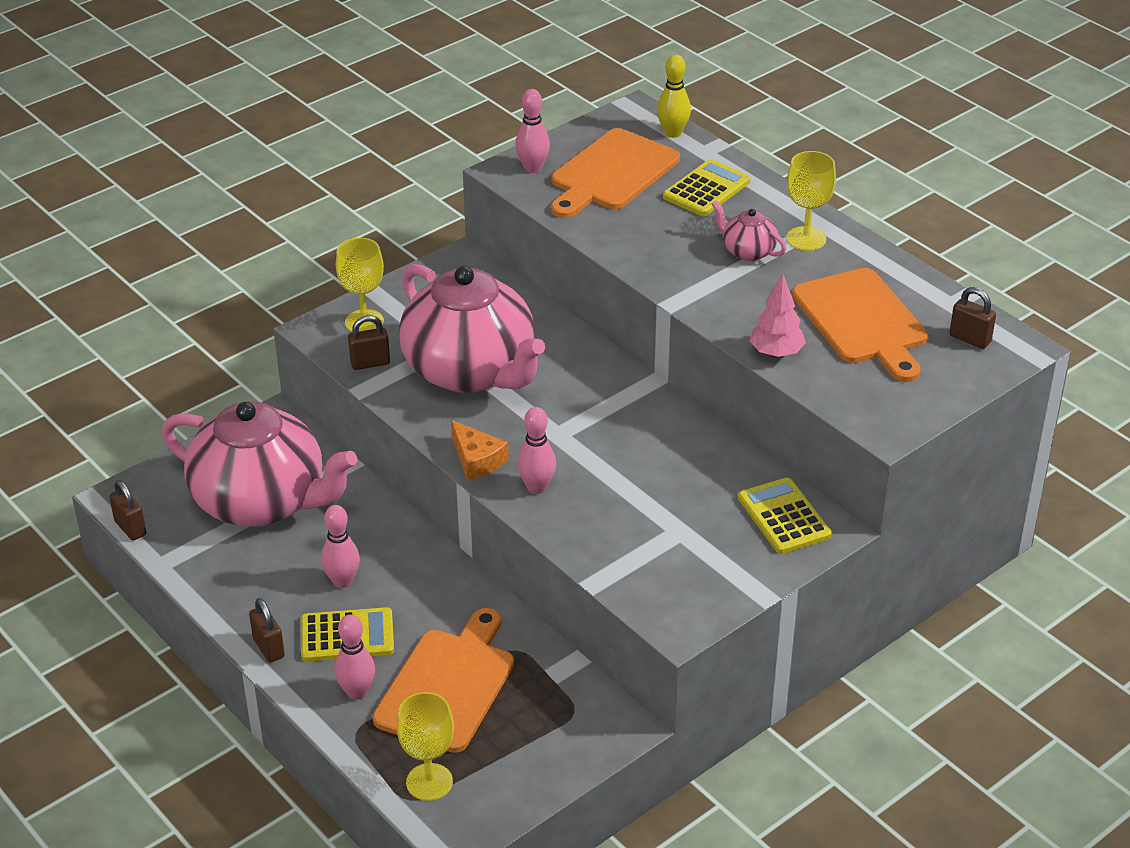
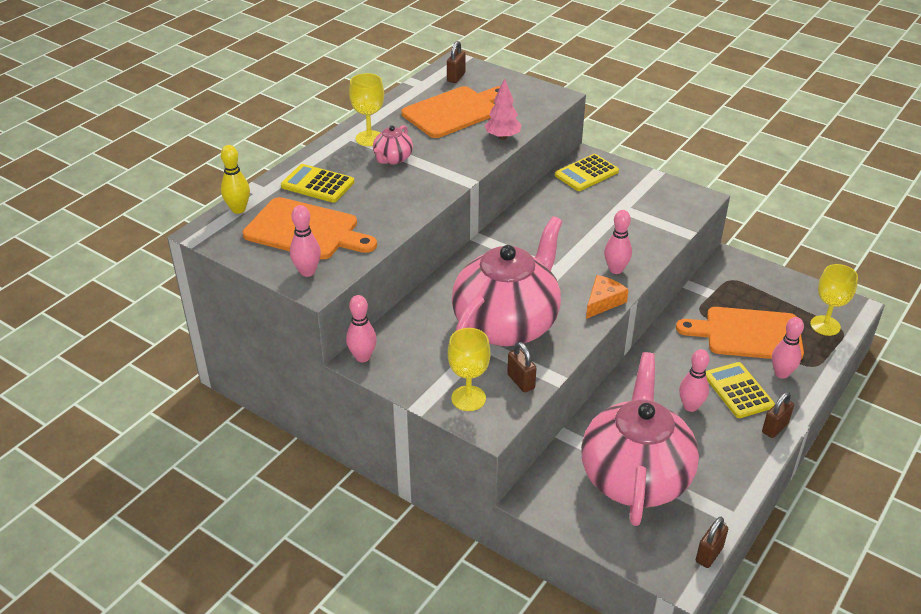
camera: 105 degrees left, 0 degrees up
(465, 261) = (362, 357): none -> pink bowling pin

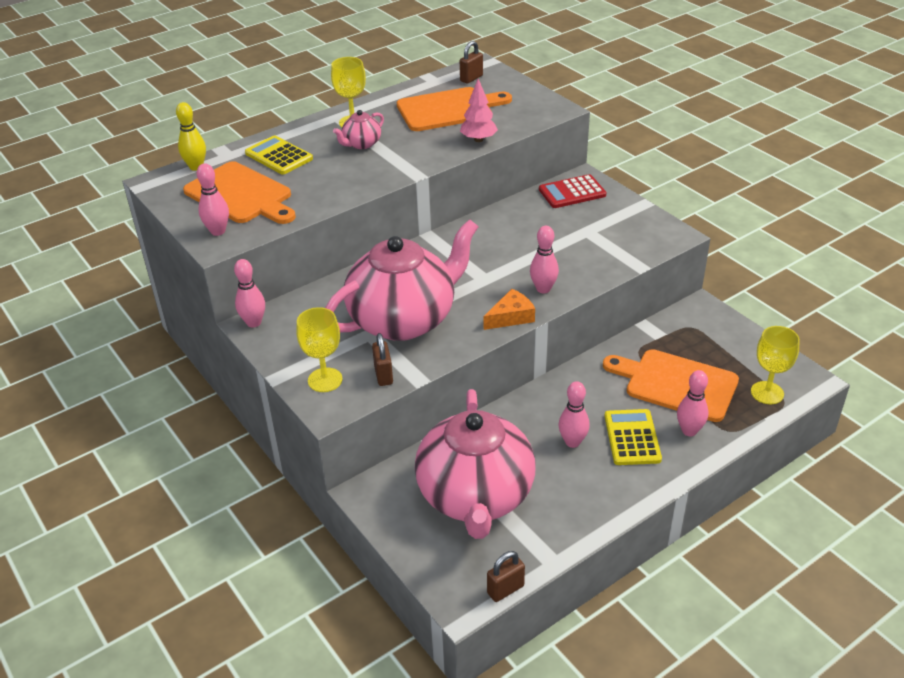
camera: 20 degrees right, 0 degrees up
(586, 173) = (572, 192): yellow calculator -> red calculator
(635, 476) = (475, 496): pink teapot -> pink teapot turned 150 degrees clockwise
(775, 428) = (649, 483): brown padlock -> none

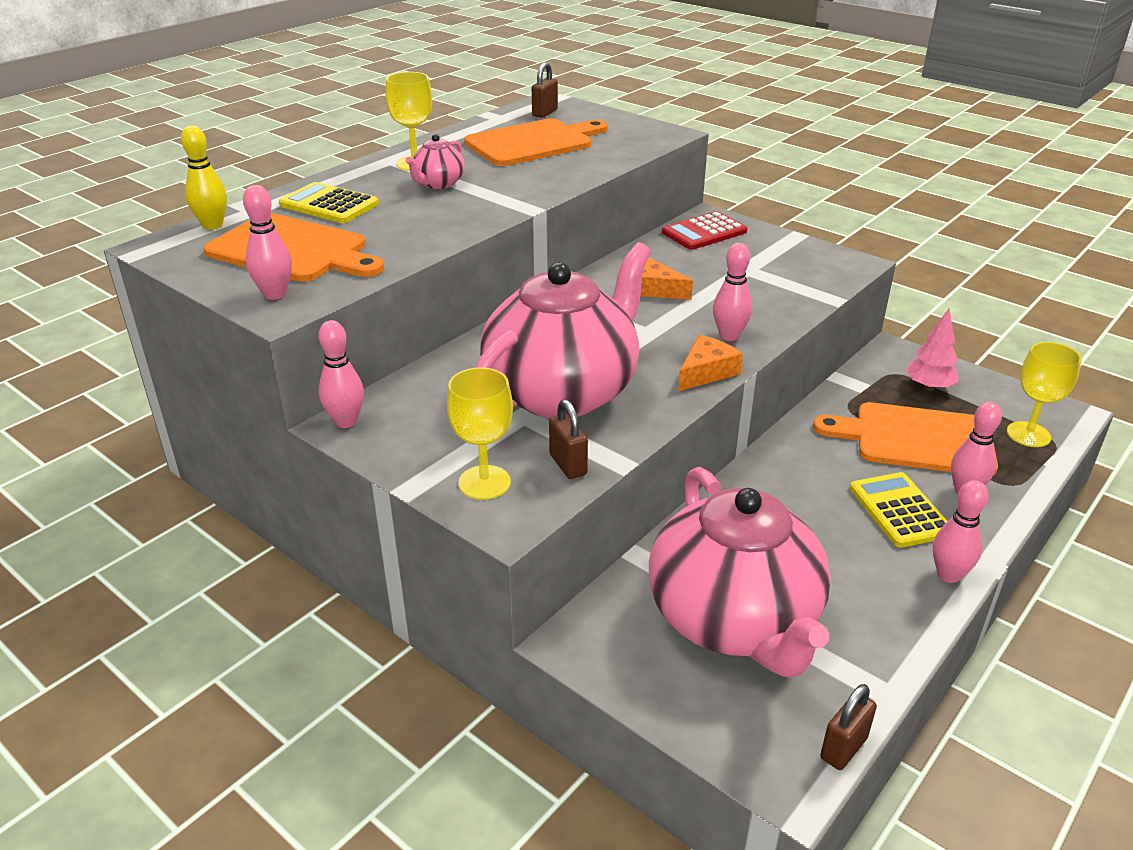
camera: 15 degrees left, 5 degrees down
(478, 139) = (589, 168): pink tree -> pink tree (928, 387)
(507, 241) = (654, 289): none -> orange cheese
(572, 442) = (827, 527): pink bowling pin -> pink bowling pin (948, 575)

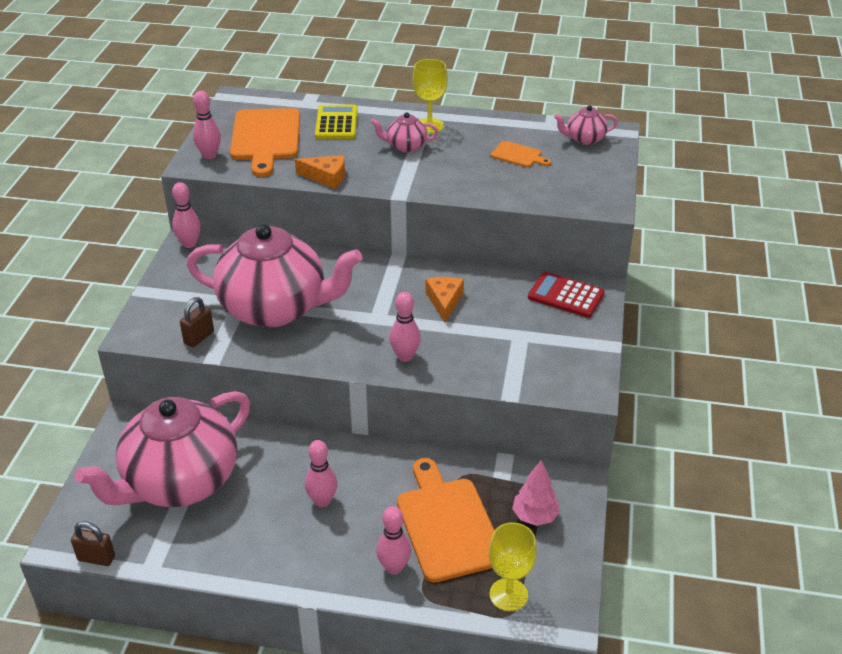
camera: 60 degrees right, 5 degrees up
(212, 225) = (275, 101): yellow bowling pin -> none
(484, 482) = (163, 314): yellow goblet -> none
(533, 142) = (518, 155): orange cutting board -> orange cutting board, size x0.48
(545, 113) = (584, 139): brown padlock -> pink teapot
(706, 372) = (346, 360): orange cheese -> orange cheese (326, 177)
(900, 510) = (344, 535): yellow calculator -> none
(948, 575) = (285, 576): pink bowling pin -> pink bowling pin (322, 501)

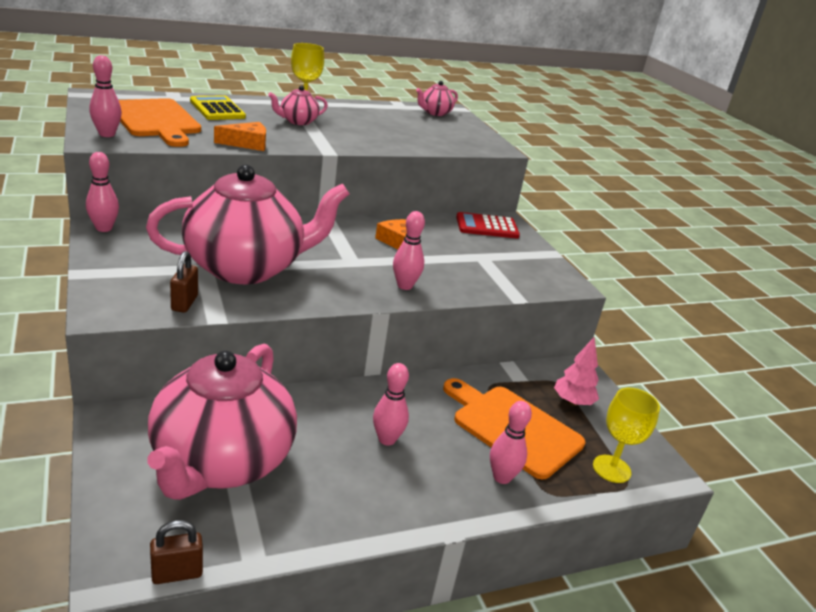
camera: 35 degrees left, 10 degrees down
(518, 155) = (397, 123): orange cutting board -> none

